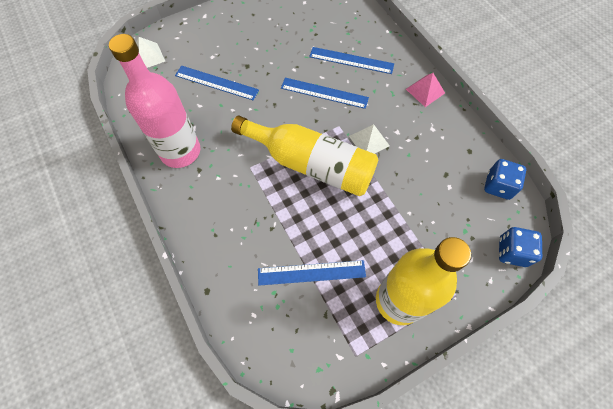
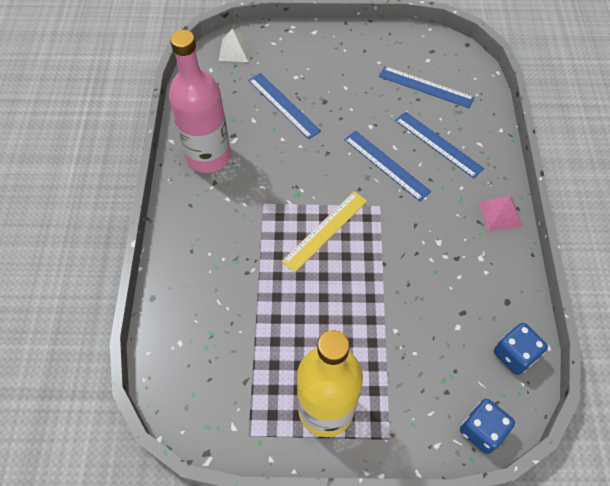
camera: 30 degrees right, 5 degrees down
(311, 164) = (325, 230): yellow bottle -> yellow ruler
(311, 273) = (257, 335): blue ruler -> blue ruler (426, 87)
(369, 141) = (401, 236): white pyramid -> none

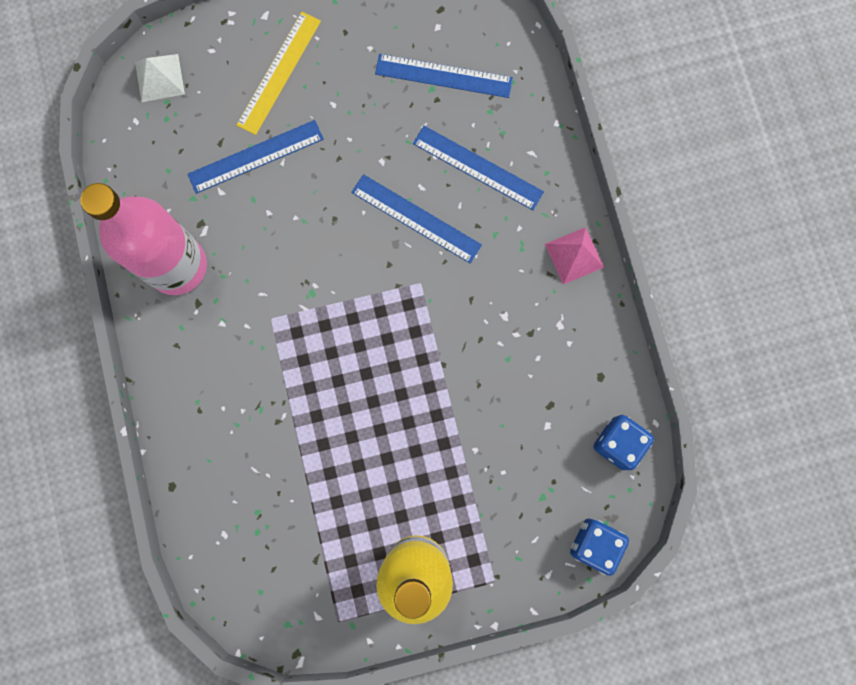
camera: 15 degrees left, 20 degrees up
(284, 105) = (255, 156): blue ruler -> blue ruler turned 60 degrees counterclockwise
(325, 230) = (360, 337): yellow ruler -> yellow ruler (279, 73)

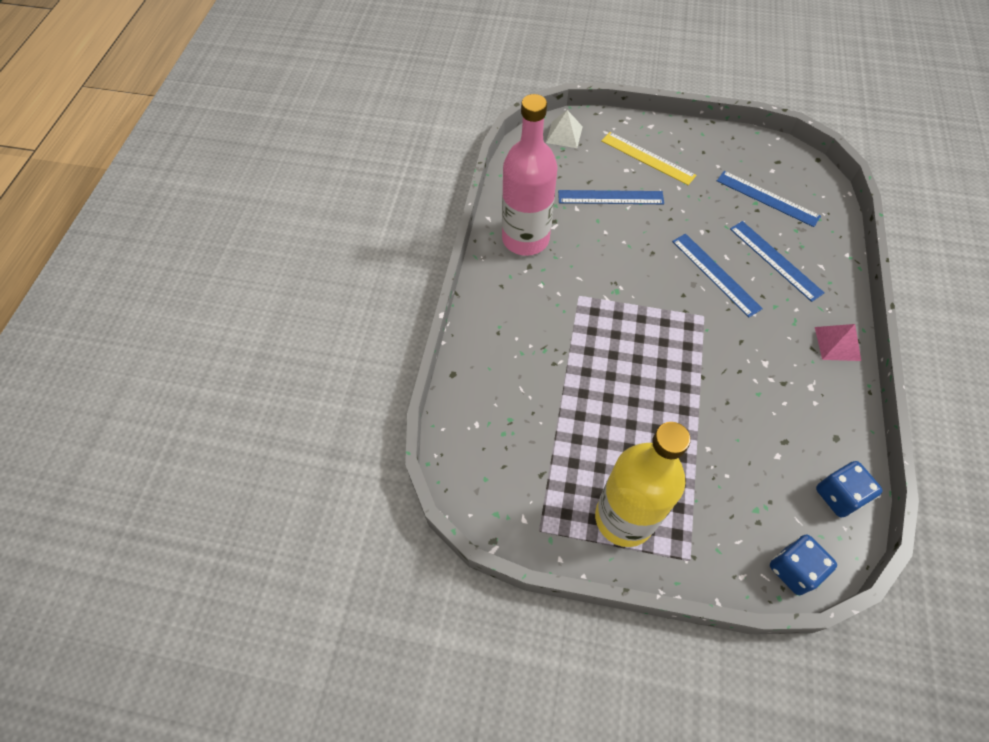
camera: 25 degrees right, 20 degrees down
(279, 73) = (647, 158): yellow ruler -> yellow ruler turned 75 degrees clockwise

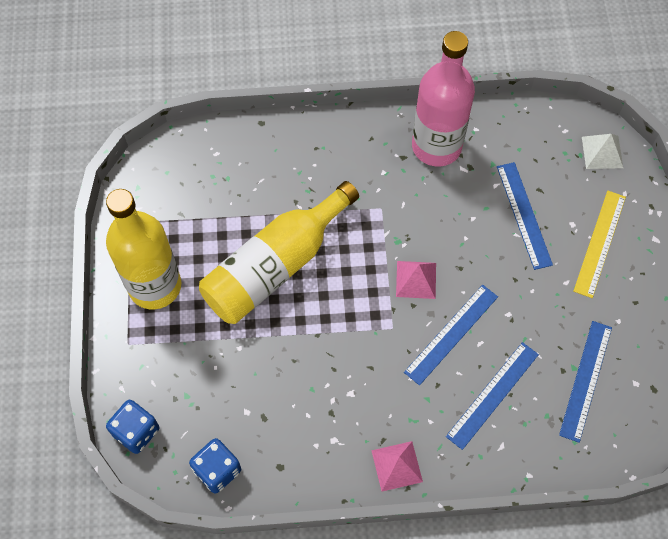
camera: 75 degrees right, 5 degrees up
(622, 396) = (275, 266): none -> yellow bottle
(658, 286) = (416, 279): none -> pink pyramid

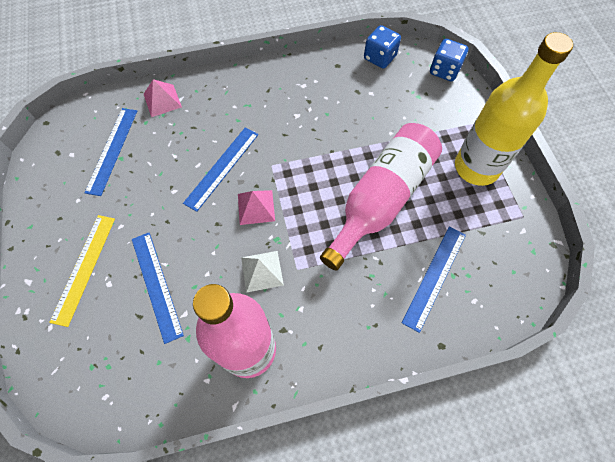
camera: 170 degrees right, 0 degrees up
(275, 266) = (381, 199): yellow bottle -> pink bottle
(397, 466) = (256, 77): pink pyramid -> pink pyramid (162, 100)
(493, 395) = (187, 129): blue ruler -> blue ruler (434, 277)
(602, 152) = (66, 374): white pyramid -> white pyramid (262, 271)

